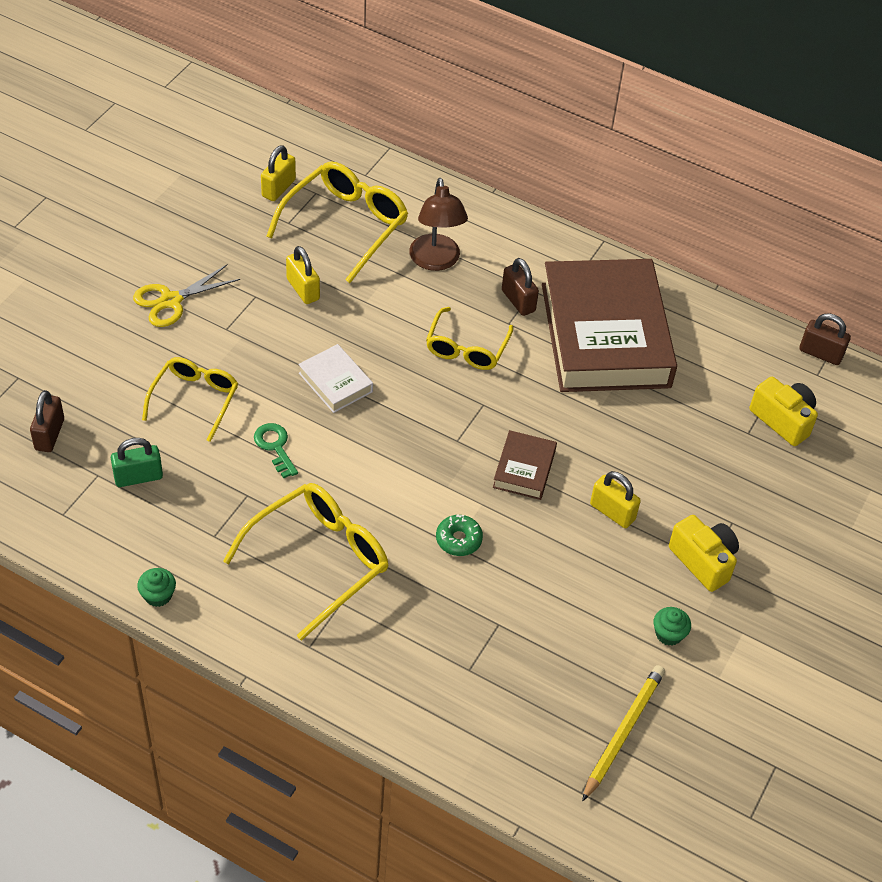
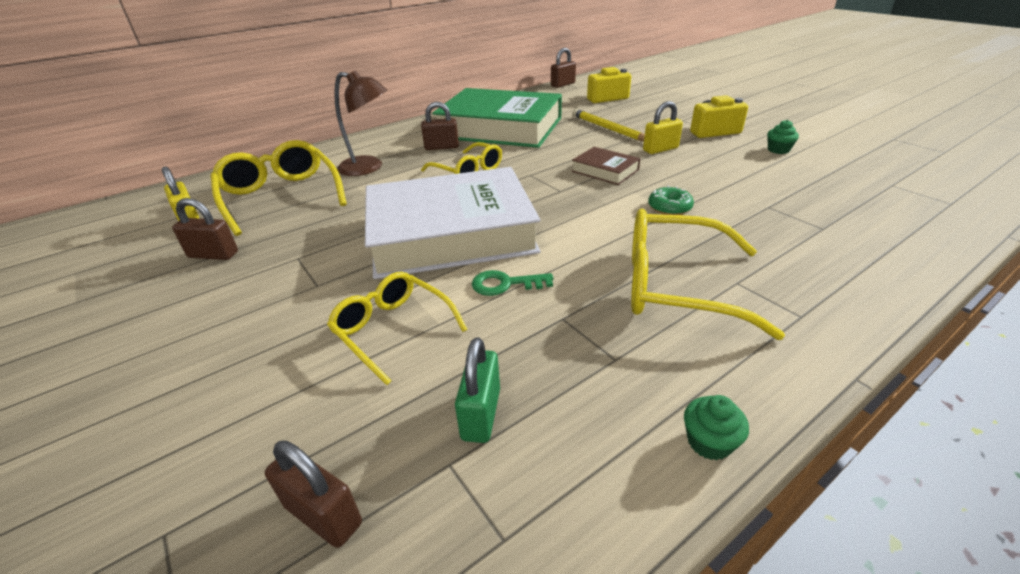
camera: 60 degrees left, 15 degrees down
(171, 301) = (230, 317): yellow scissors -> none
(237, 240) = (213, 255): none -> brown padlock
(303, 289) = (323, 229): yellow padlock -> none
(319, 560) = (676, 286): yellow glasses -> yellow glasses turned 60 degrees counterclockwise
(335, 382) = (451, 233): white book -> white book, size x2.39
(605, 335) = (500, 128): brown book -> green book
(623, 732) = (879, 178): yellow pencil -> yellow pencil (608, 129)

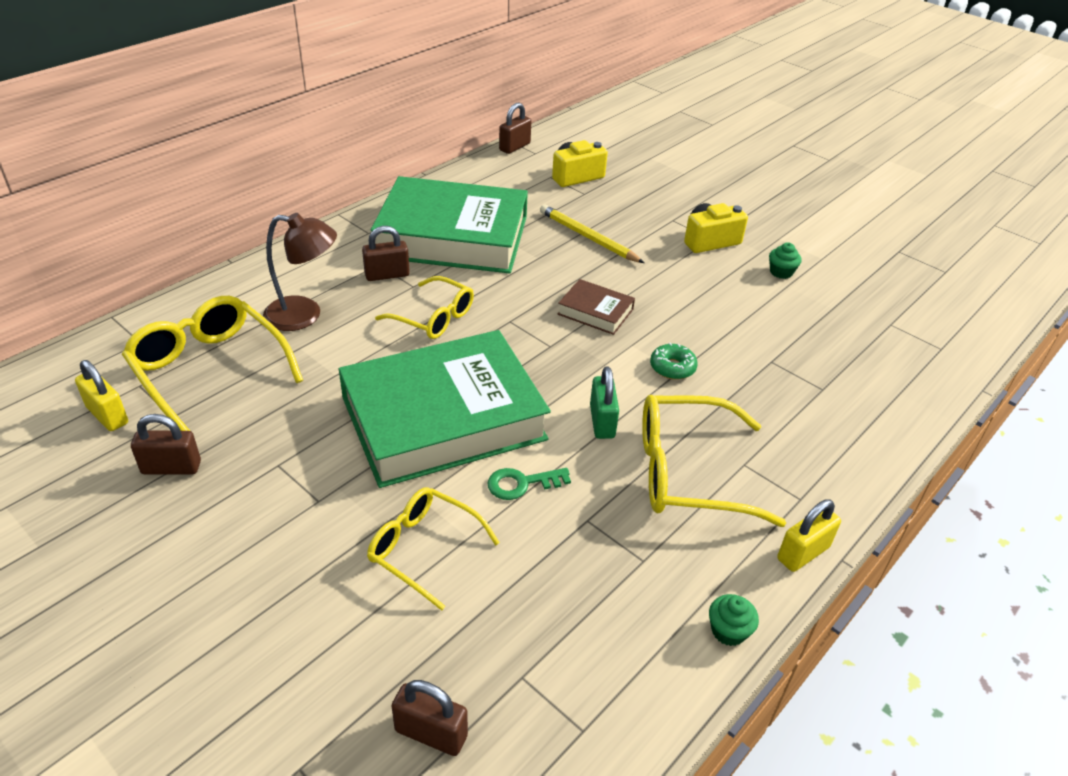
camera: 15 degrees left, 5 degrees up
(451, 233) = (443, 418): white book -> green book
(481, 414) = (536, 628): green padlock -> green padlock (602, 421)
(660, 149) = (653, 274): yellow padlock -> yellow padlock (803, 553)

